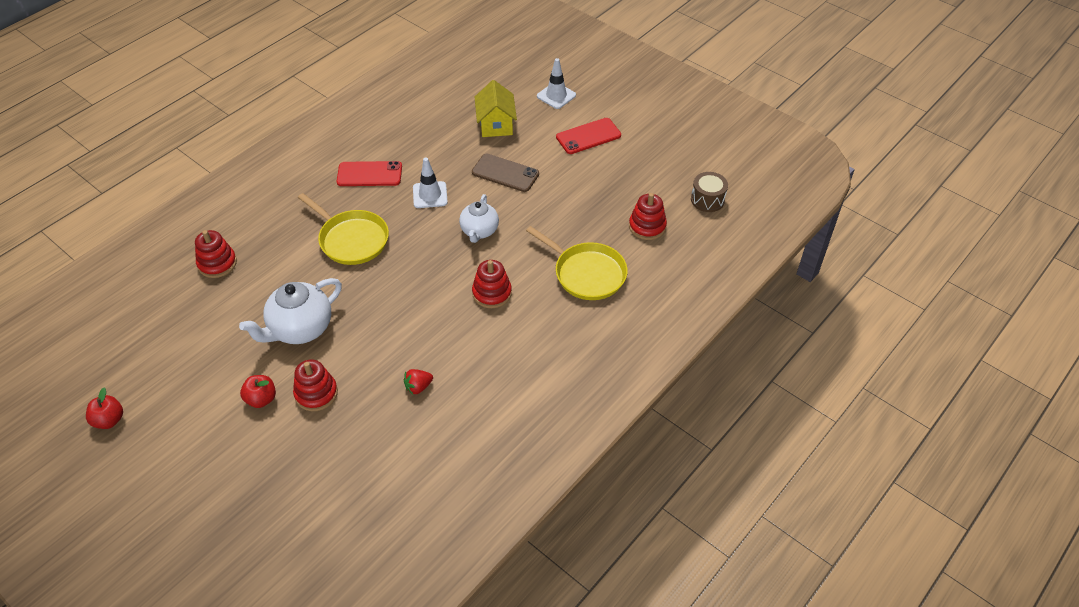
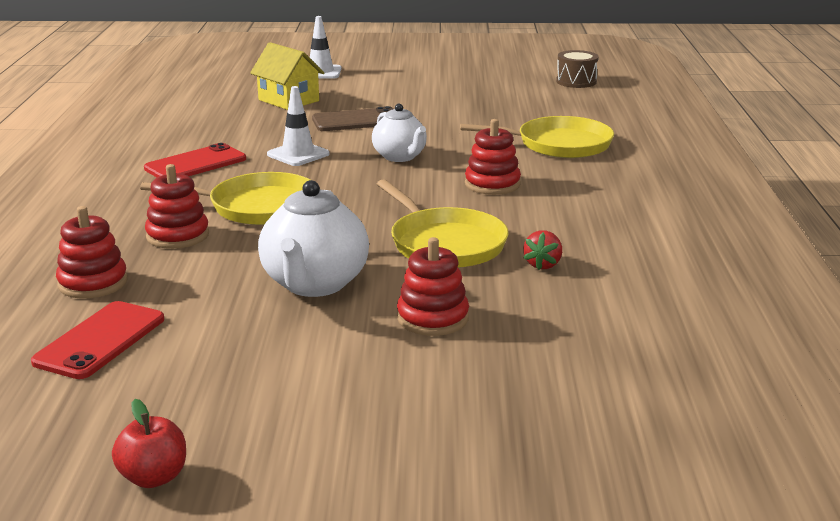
camera: 40 degrees left, 25 degrees down
(261, 399) = (367, 353): red apple -> none
(396, 335) = (445, 244): none -> yellow pan
(588, 136) = (399, 82): red phone -> red phone (100, 340)
(647, 226) = (556, 107): red stacking toy -> red stacking toy (178, 236)

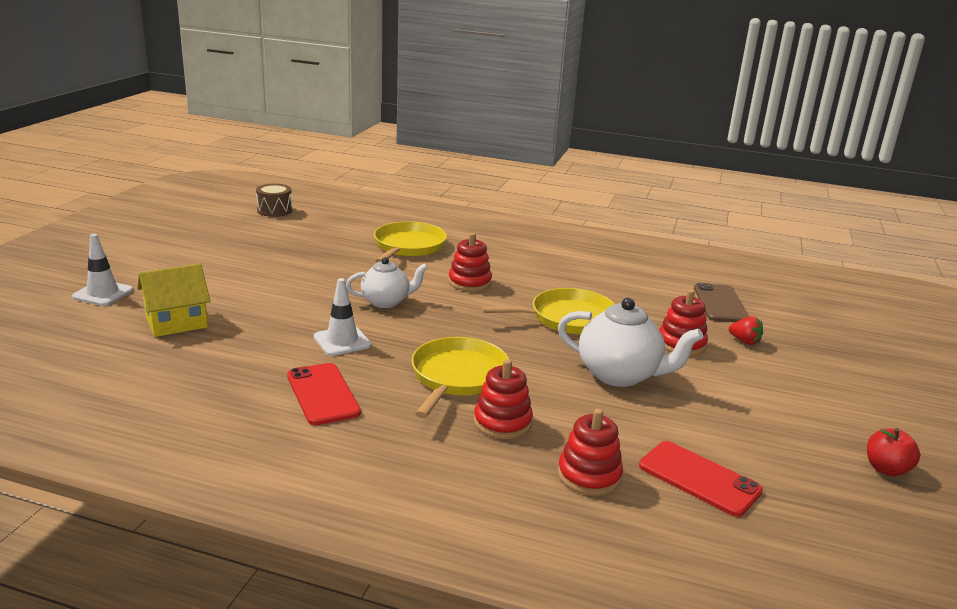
camera: 75 degrees left, 0 degrees up
(356, 121) = (277, 302): brown phone -> brown phone (720, 304)
(543, 265) = (612, 296): red strawberry -> red strawberry (744, 341)

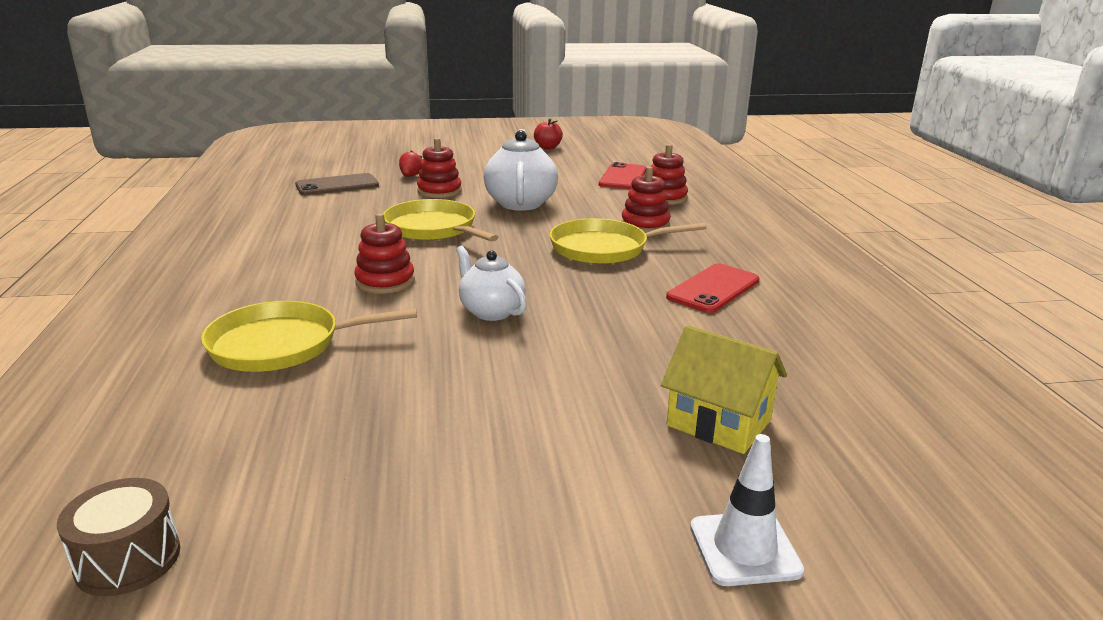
camera: 115 degrees left, 0 degrees up
(342, 341) = (613, 308): white traffic cone -> none

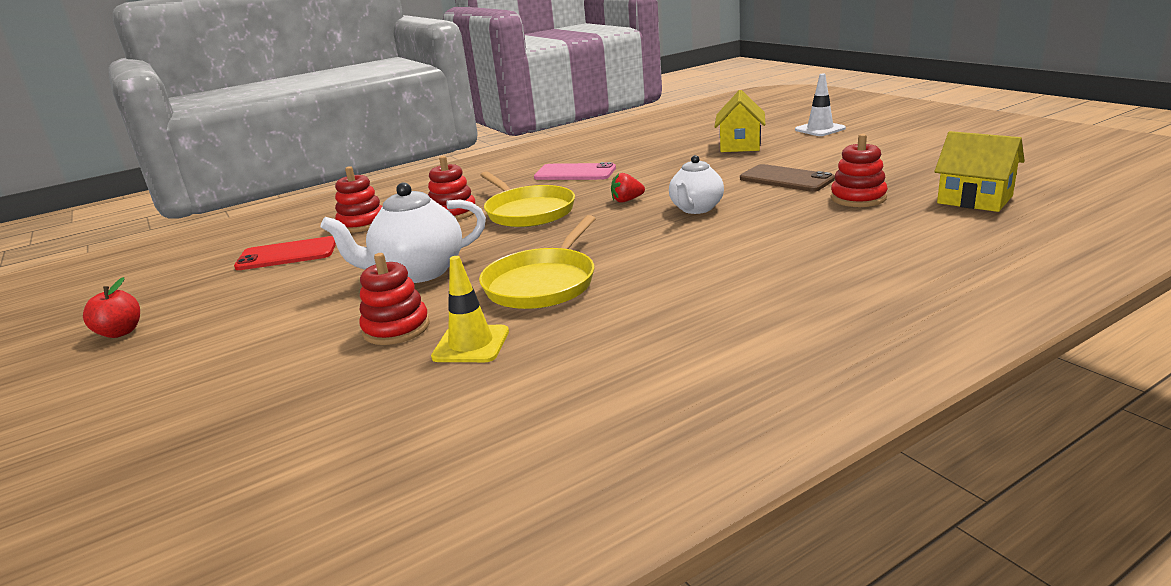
camera: 110 degrees left, 0 degrees up
(128, 559) = (1050, 190): brown drum -> none
(225, 474) = (974, 199): none -> yellow house
(282, 345) = (851, 243): yellow pan -> none
(337, 185) = (406, 417): brown phone -> brown phone (786, 179)
(384, 203) = (471, 344): none -> yellow traffic cone
(385, 282) = (698, 255): red stacking toy -> red stacking toy (858, 198)
(411, 176) = (324, 376): red strawberry -> red strawberry (627, 200)
(713, 289) = (575, 173): red phone -> pink phone

